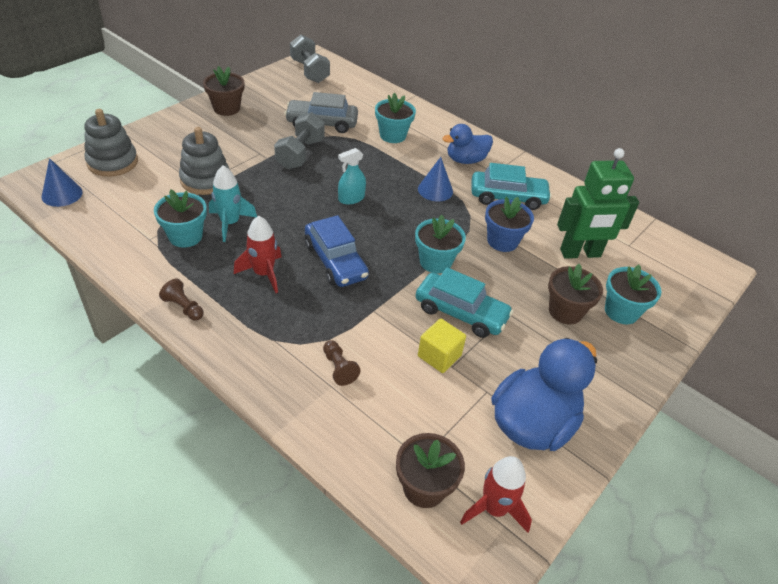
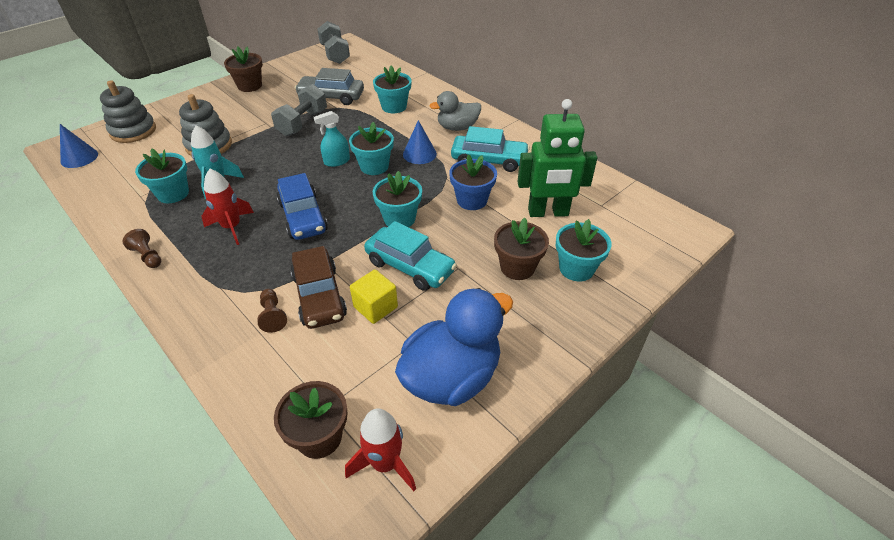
camera: 10 degrees right, 0 degrees up
(379, 346) = (319, 296): none -> brown car
(392, 204) = (374, 166): none -> turquoise flower pot
(466, 160) = (457, 127): blue duck -> grey duck

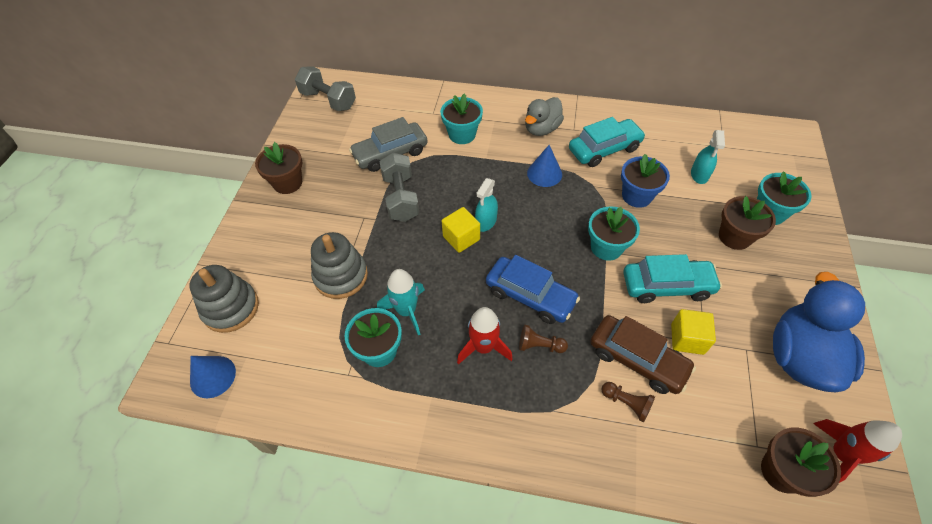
camera: 35 degrees left, 10 degrees up
(147, 256) = (447, 429): brown pawn -> brown pawn (539, 345)
(307, 162) = (461, 238): none -> yellow cube
(374, 166) = (524, 208): turquoise flower pot -> none
(548, 212) = (699, 175): green robot -> turquoise spray bottle

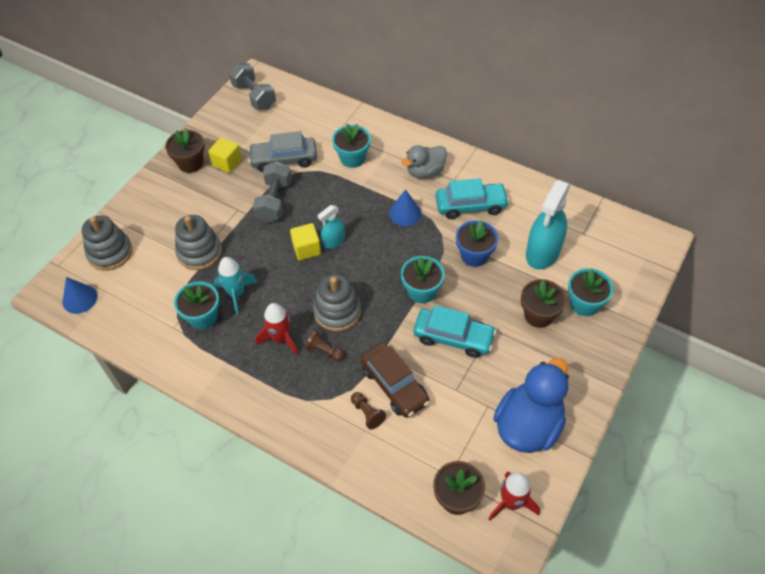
camera: 20 degrees right, 0 degrees up
(530, 296) = (337, 311): blue car -> grey stacking toy
(687, 339) = (444, 383): yellow cube -> yellow cube (227, 162)
(699, 175) = (543, 252): turquoise spray bottle -> turquoise spray bottle, size x1.89

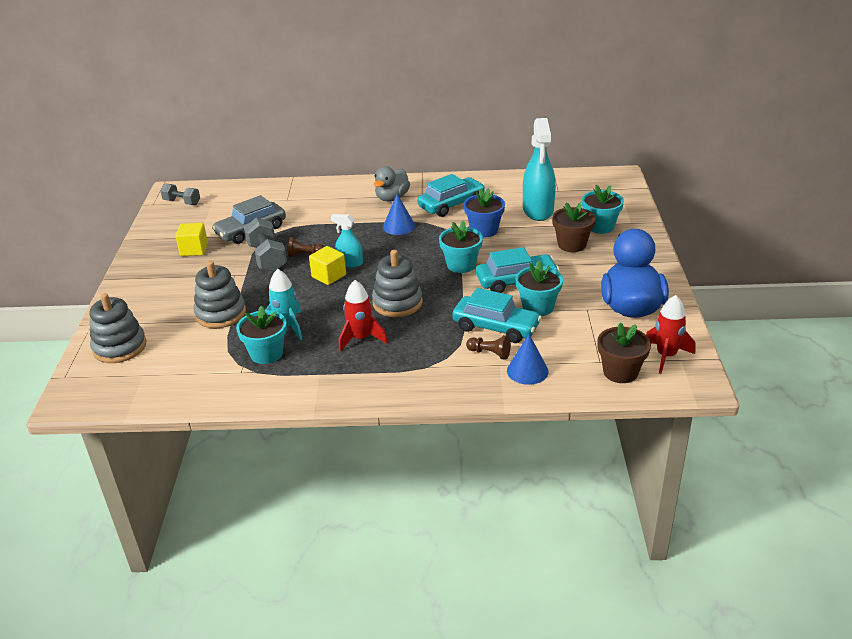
camera: 30 degrees left, 20 degrees down
(80, 299) = (114, 390): blue cone -> blue cone (527, 371)
(190, 163) = (155, 261): brown flower pot -> none
(254, 96) = (182, 202): grey dumbbell -> grey dumbbell, size x0.65
(324, 351) = (410, 331): brown pawn -> brown pawn (305, 255)
(333, 241) = (350, 263): turquoise spray bottle -> turquoise spray bottle turned 90 degrees clockwise
(352, 158) = (317, 210): turquoise flower pot -> turquoise flower pot (538, 307)
(394, 385) = (496, 327): brown car -> turquoise car

